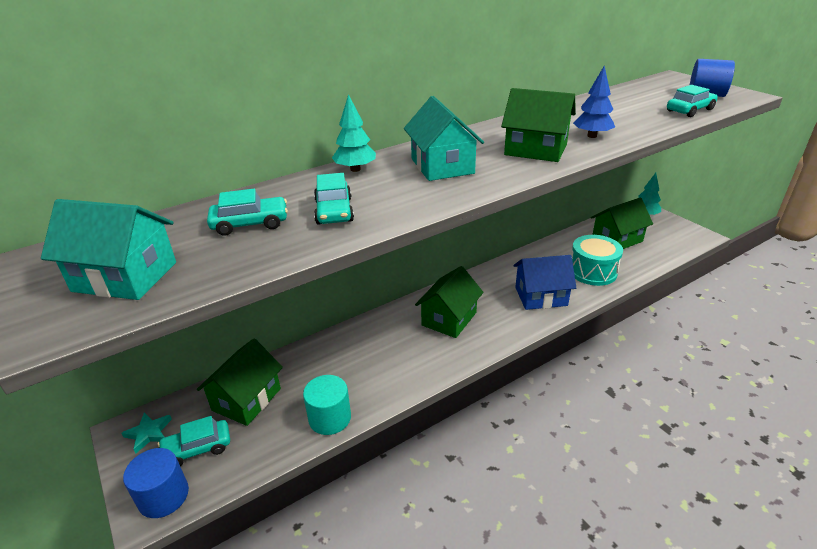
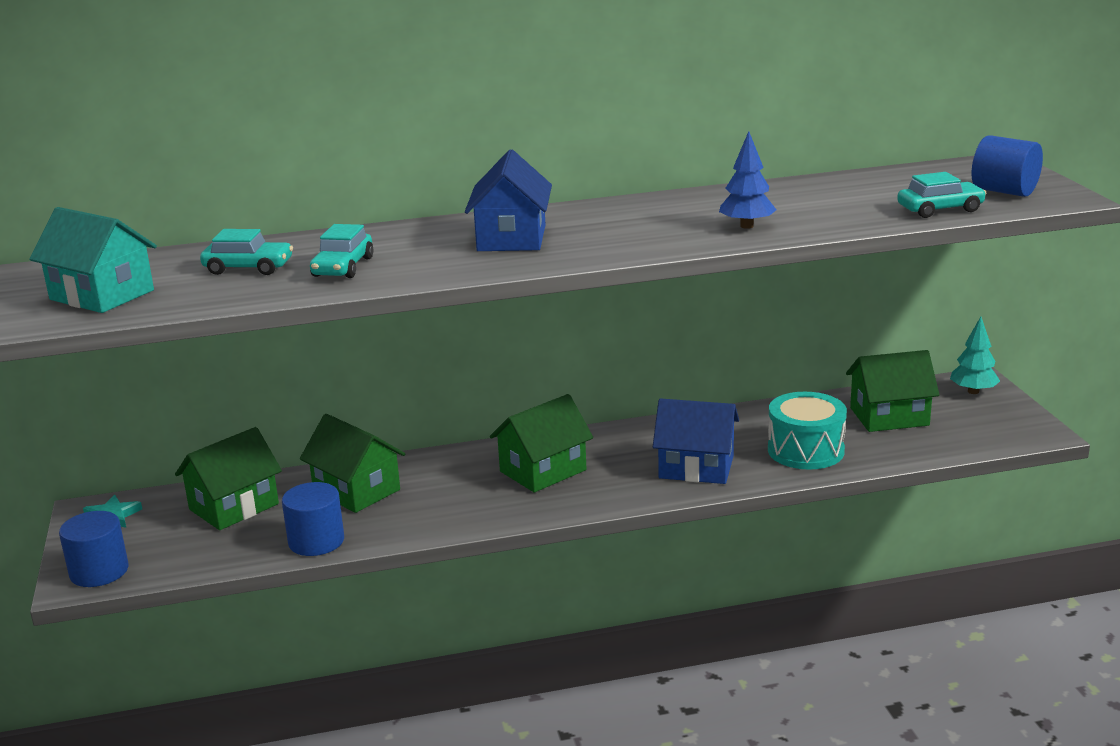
camera: 20 degrees right, 10 degrees down
(197, 448) = (154, 540): turquoise car -> none
(330, 418) = (316, 541): turquoise cylinder -> blue cylinder
(355, 169) = (408, 230): turquoise tree -> none
(442, 166) = (511, 238): turquoise house -> blue house
(535, 150) = (649, 234): green house -> green house (356, 490)

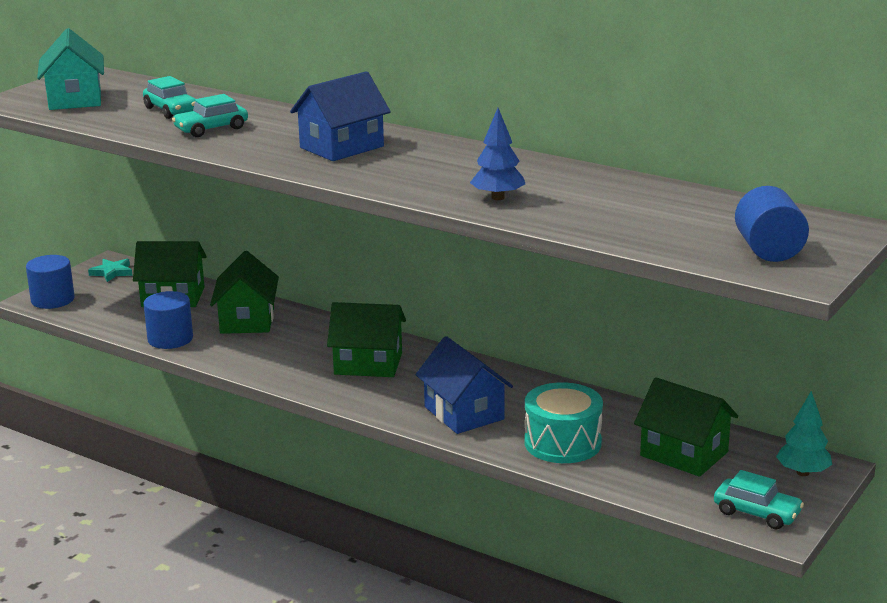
camera: 45 degrees right, 0 degrees up
(940, 209) = (669, 243): turquoise car -> turquoise car (757, 513)

